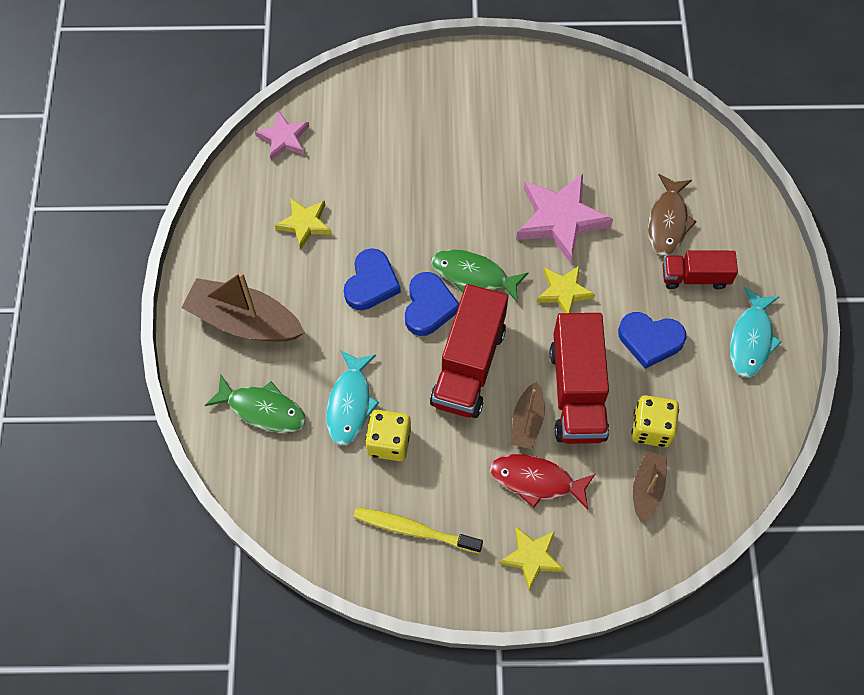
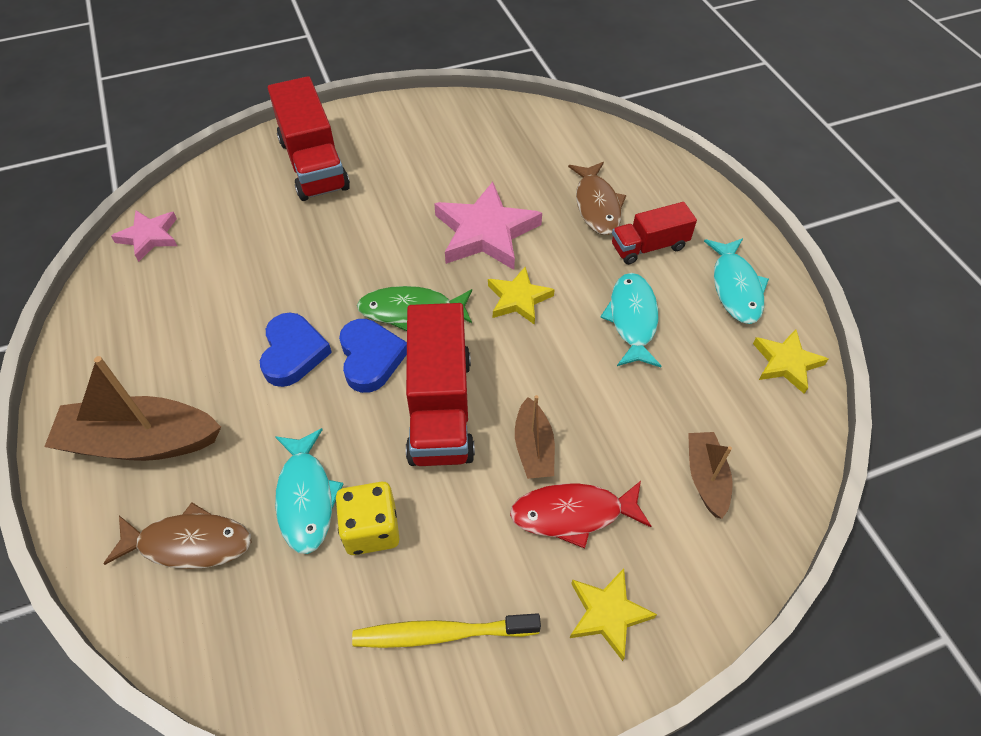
camera: 20 degrees left, 10 degrees down
(262, 409) = (189, 543): green fish -> brown fish
(305, 224) = (195, 314): yellow star -> yellow star (786, 363)
(577, 392) = (577, 397): red truck -> red truck (313, 164)
(650, 340) = (632, 319): blue heart -> turquoise fish
(651, 428) = (678, 409): yellow dice -> none

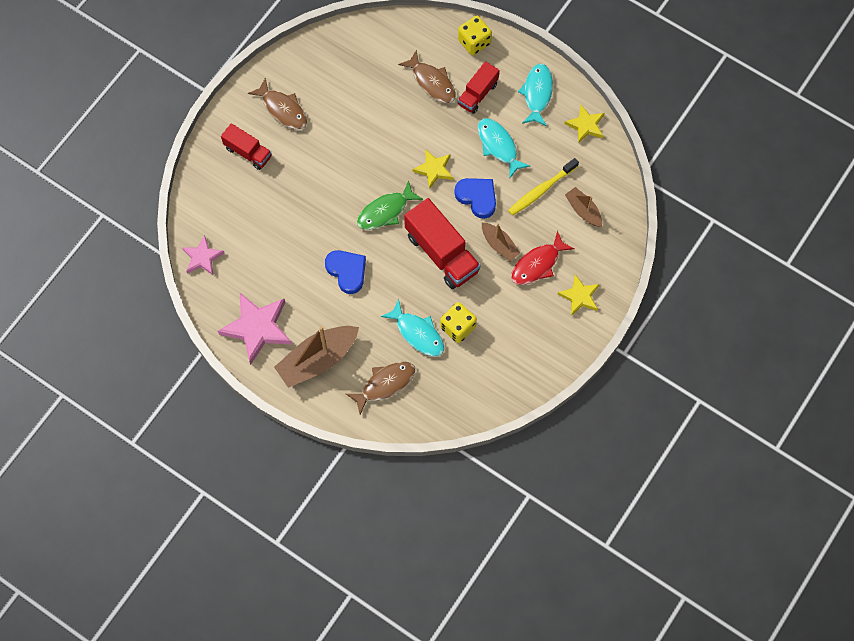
camera: 35 degrees left, 15 degrees up
(313, 164) = (248, 152): red truck -> red truck, size x0.59
(370, 358) = (387, 249): blue heart -> blue heart (477, 197)
(393, 145) = (282, 109): none -> brown fish
(441, 634) = (520, 347): yellow toothbrush -> yellow toothbrush (541, 190)
(486, 232) = (385, 138): pink star -> pink star (257, 328)
(686, 192) = (474, 42): none -> yellow dice
(735, 287) = (537, 94): turquoise fish -> turquoise fish turned 135 degrees counterclockwise

